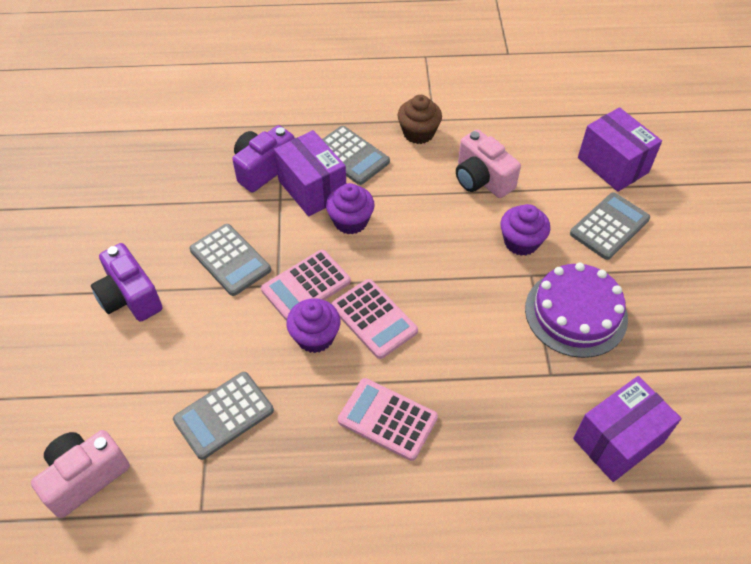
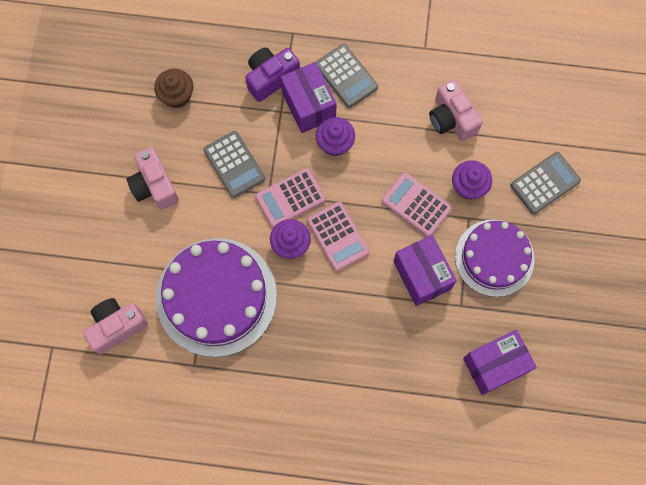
camera: 10 degrees right, 20 degrees up
(130, 297) = (154, 185): purple camera -> pink camera
(224, 415) = (216, 297): grey calculator -> purple cake
(387, 419) = (333, 320): pink calculator -> pink calculator (416, 204)
(418, 133) = (408, 61): brown cupcake -> brown cupcake (177, 95)
(613, 165) = (567, 122): purple box -> purple box (422, 275)

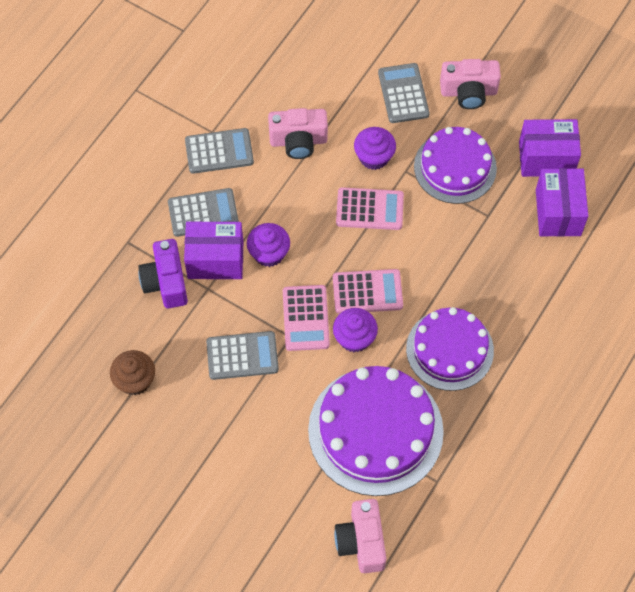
camera: 65 degrees left, 10 degrees down
(154, 185) = (225, 443): pink camera -> pink camera (468, 92)
(316, 326) = (449, 349): none -> purple cake
(409, 62) = (219, 151): none -> grey calculator
(416, 204) = (369, 209): pink calculator -> pink calculator turned 150 degrees counterclockwise
(422, 275) = (442, 235): purple box -> purple box (546, 158)

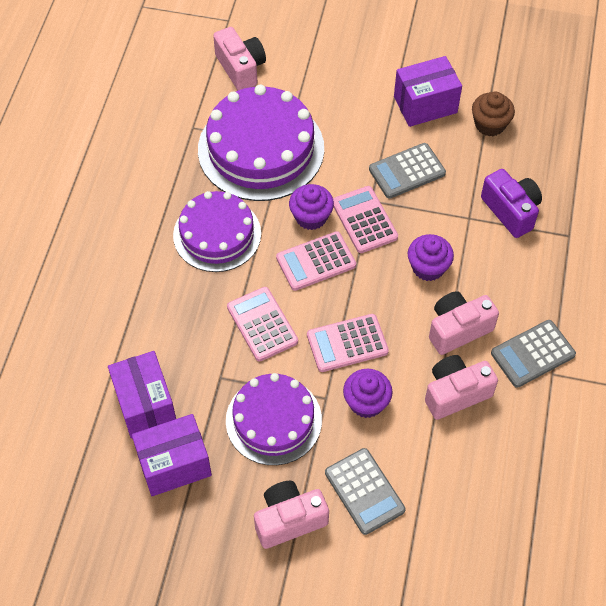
camera: 160 degrees right, 5 degrees down
(203, 213) = (513, 285): grey calculator -> none
(215, 260) = (476, 245): purple box -> purple box (425, 105)
(270, 191) = (458, 329): none -> pink camera
(437, 249) = (262, 324): none -> pink calculator

